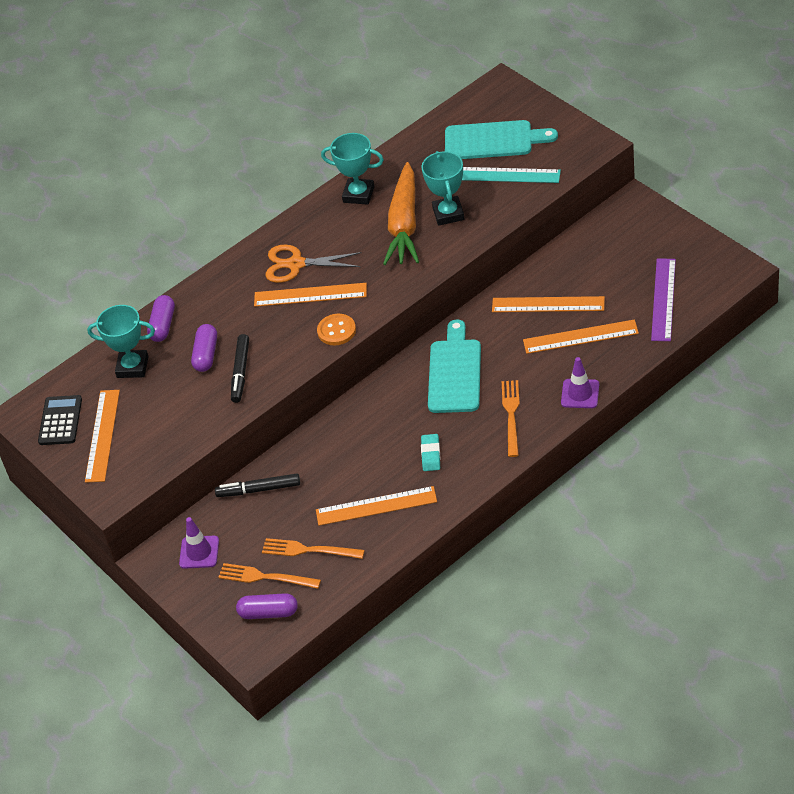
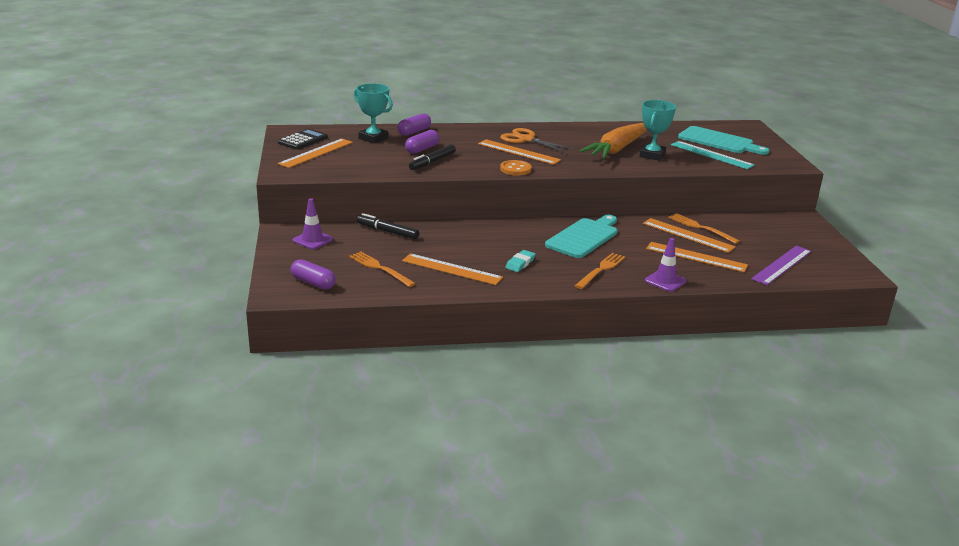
camera: 25 degrees right, 20 degrees down
(265, 577) = (335, 267): orange fork -> orange fork (700, 228)
(358, 194) = (601, 131): turquoise trophy -> none

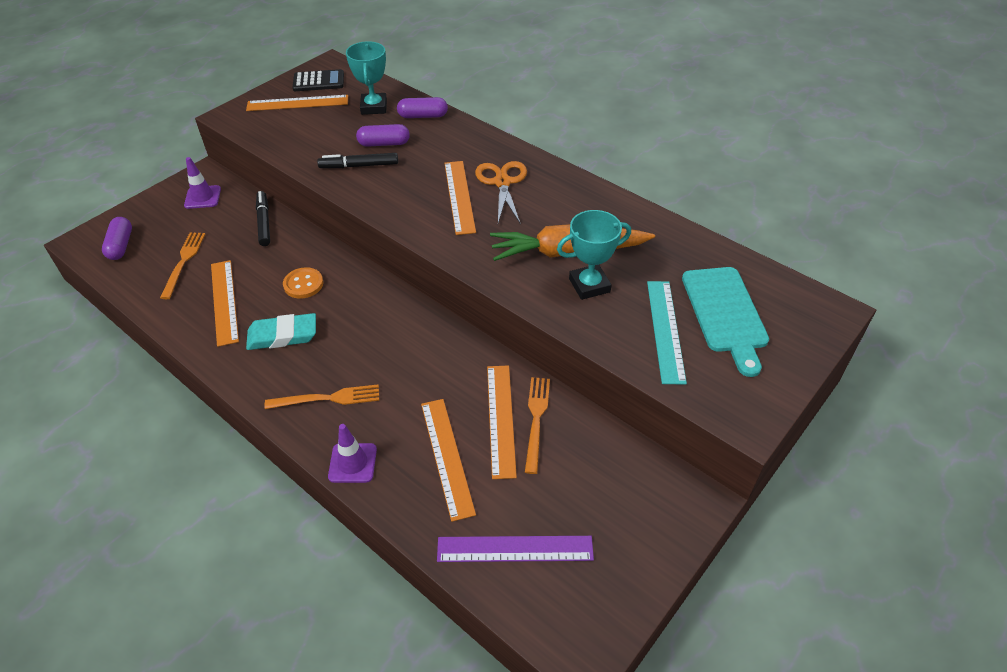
camera: 50 degrees right, 20 degrees up
(515, 169) = (408, 219): orange button -> orange button (303, 284)
(520, 263) = (282, 335): turquoise eraser -> turquoise eraser, size x1.62
(584, 237) = (396, 343): turquoise cutting board -> none

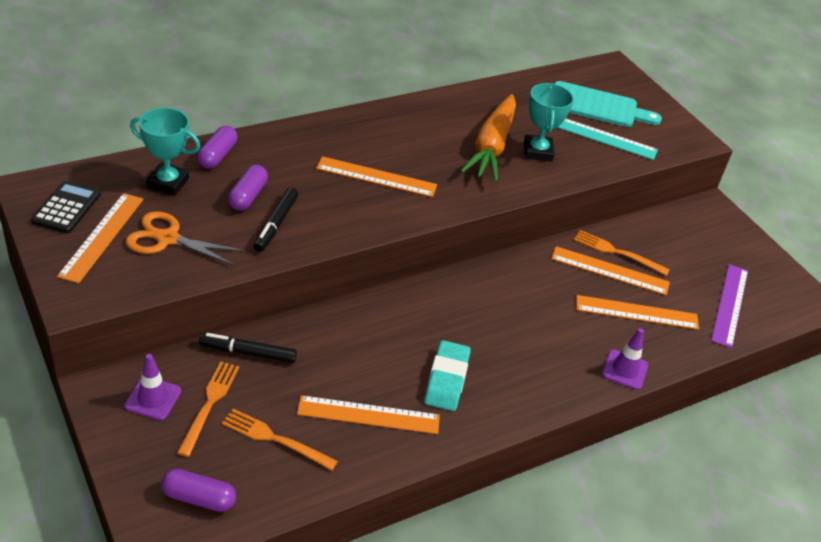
camera: 75 degrees left, 5 degrees down
(303, 284) = (377, 345): orange button -> none
(328, 398) = (545, 367): orange fork -> orange fork (209, 404)
(502, 182) = (372, 146): orange scissors -> orange scissors (167, 239)

